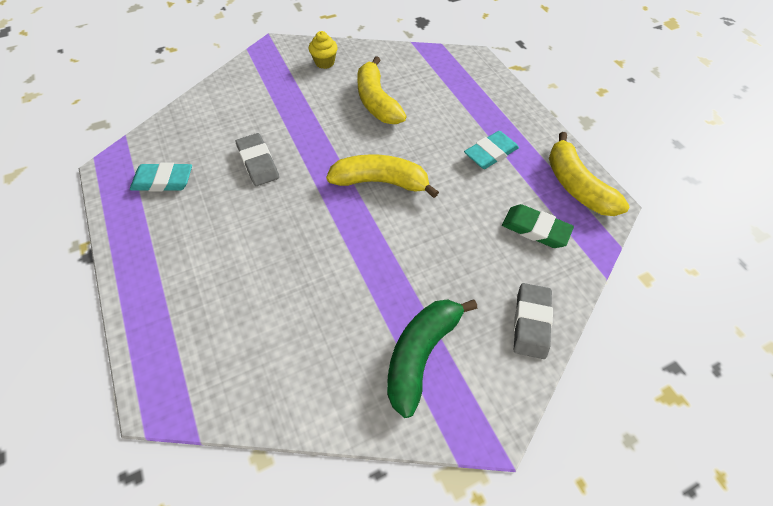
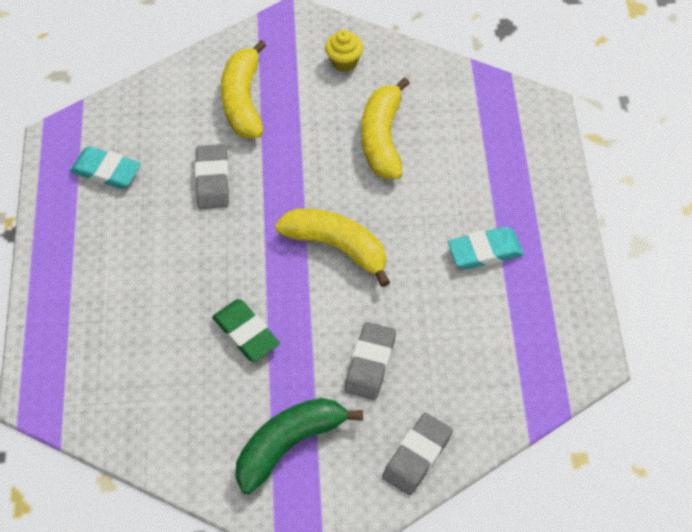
camera: 25 degrees right, 0 degrees up
(452, 260) = (370, 363): none -> grey eraser
(535, 229) = (482, 360): green eraser -> green eraser (246, 333)
(576, 186) = (564, 325): yellow banana -> yellow banana (243, 100)

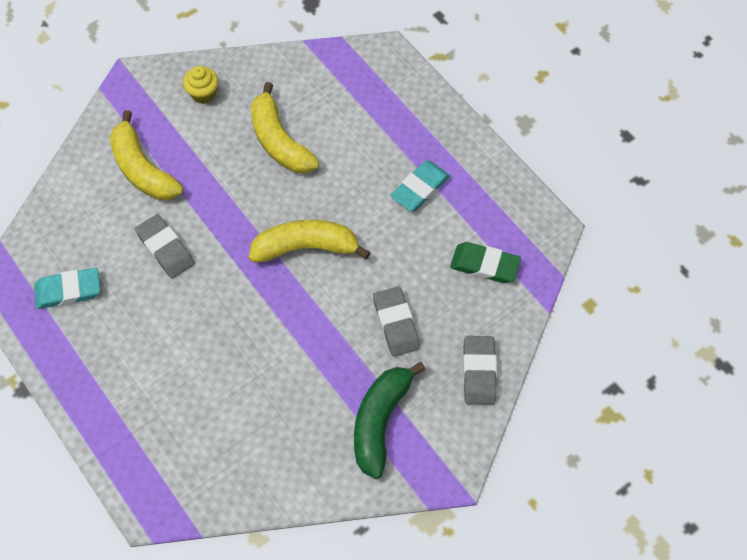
camera: 35 degrees left, 5 degrees up
(246, 333) = (284, 356): green eraser -> green eraser (484, 265)

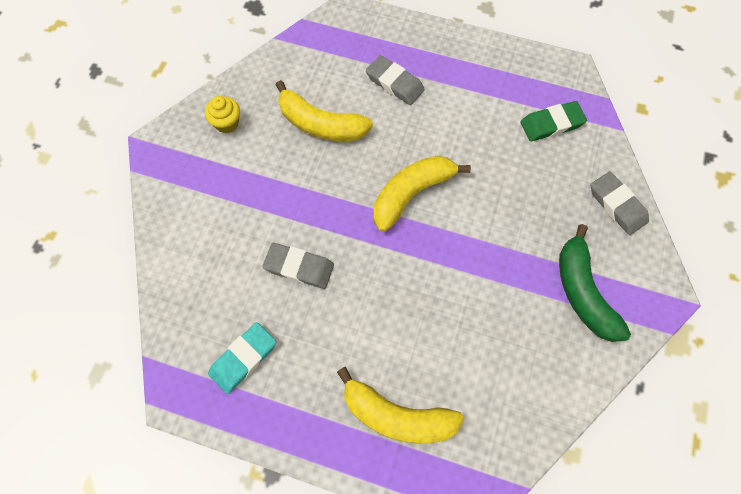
camera: 35 degrees left, 5 degrees up
(142, 169) = (225, 214): yellow banana -> yellow banana (396, 415)
(396, 323) = (528, 208): grey eraser -> grey eraser (394, 83)
(420, 188) = (457, 96): turquoise eraser -> none

